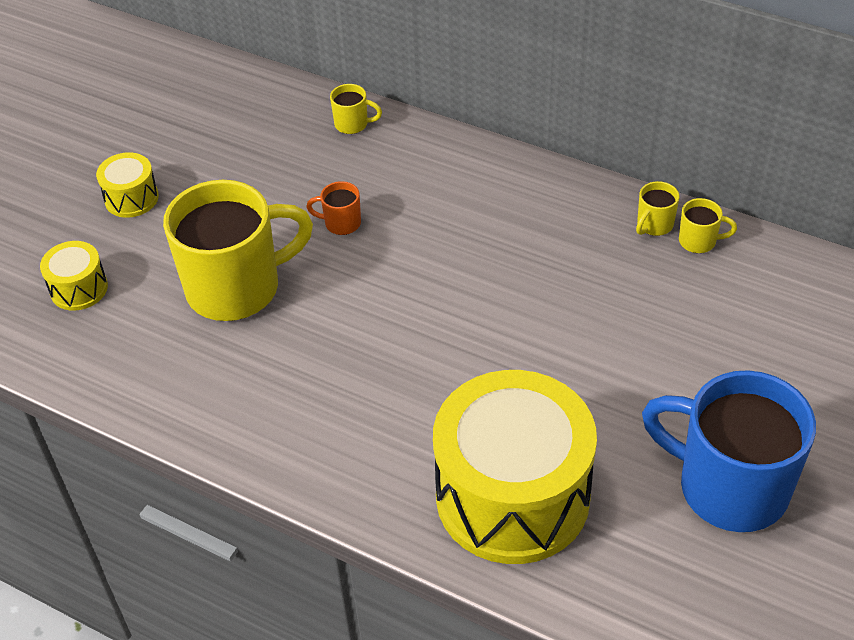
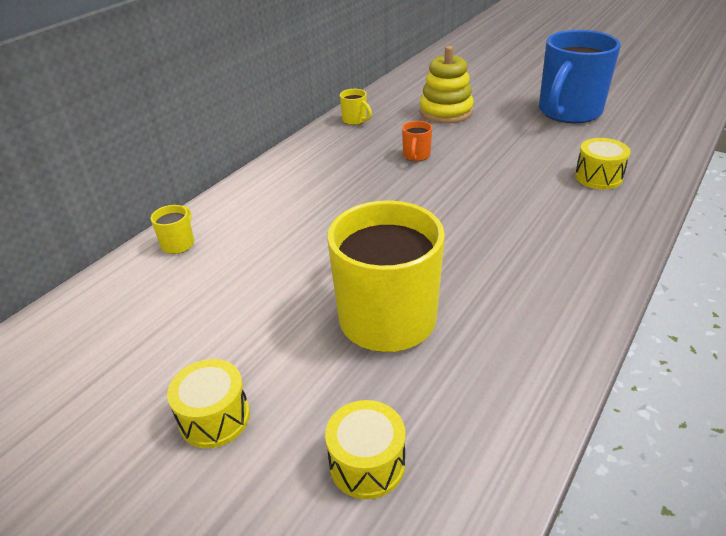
camera: 85 degrees left, 10 degrees down
(341, 223) = (313, 250): orange mug -> orange mug (416, 156)
(512, 496) = (598, 177): yellow drum -> yellow drum, size x0.43
(699, 241) = (373, 108): yellow mug -> none
(701, 326) = (446, 112): none -> yellow stacking toy

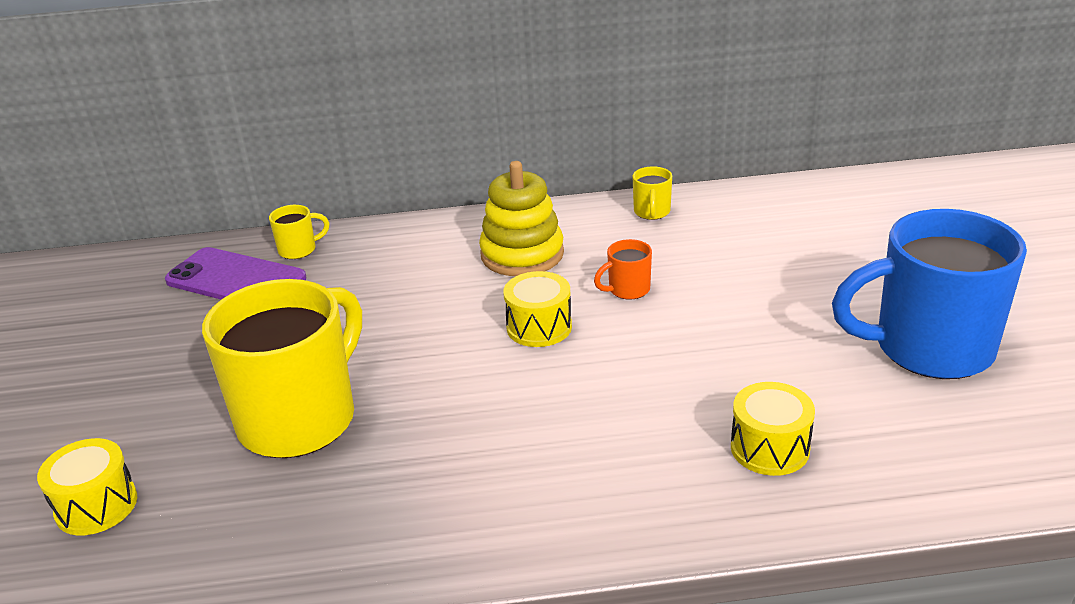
camera: 50 degrees right, 5 degrees down
(167, 285) = (236, 279): none -> purple phone
(214, 418) = (95, 398): yellow drum -> yellow drum (539, 327)
(446, 112) = (769, 257): yellow stacking toy -> yellow stacking toy (522, 254)

